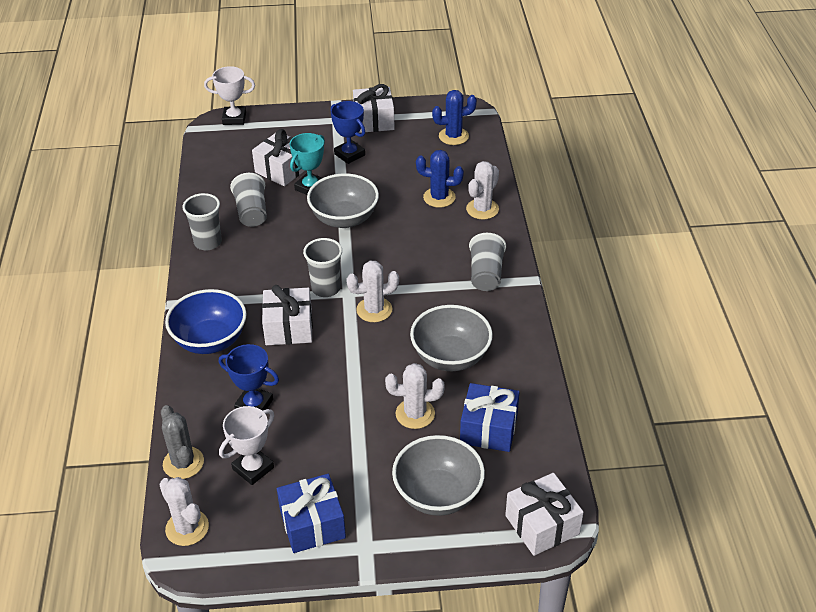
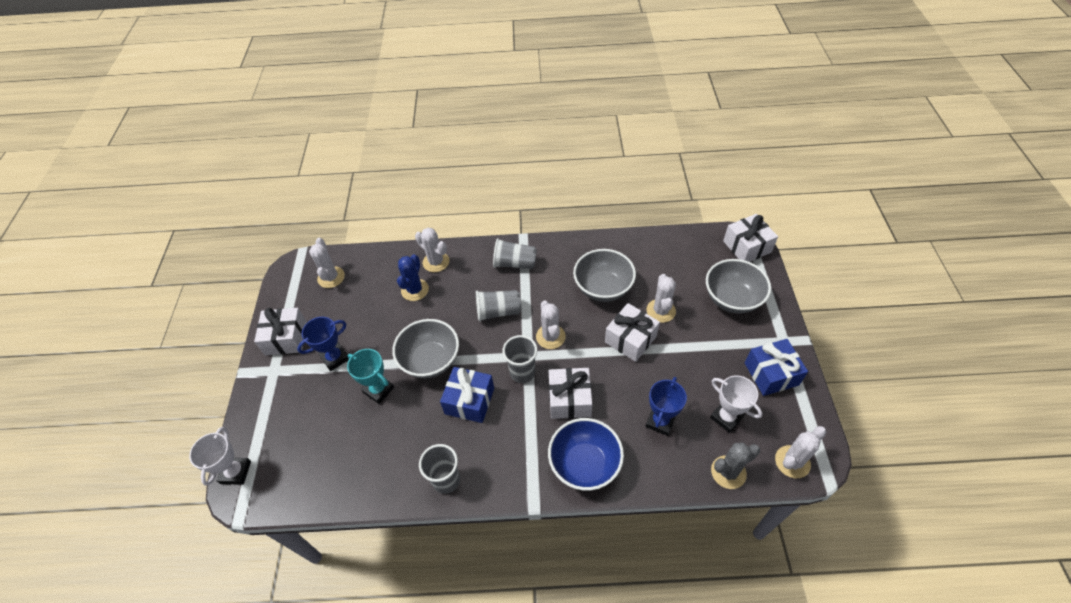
camera: 85 degrees left, 10 degrees up
(252, 212) = (406, 441): grey cup -> grey cup (498, 311)
(282, 170) = (343, 417): white gift -> white gift (630, 339)
(453, 136) = (331, 277): blue cactus -> white cactus
(489, 428) = (670, 269): blue gift -> blue gift (469, 401)

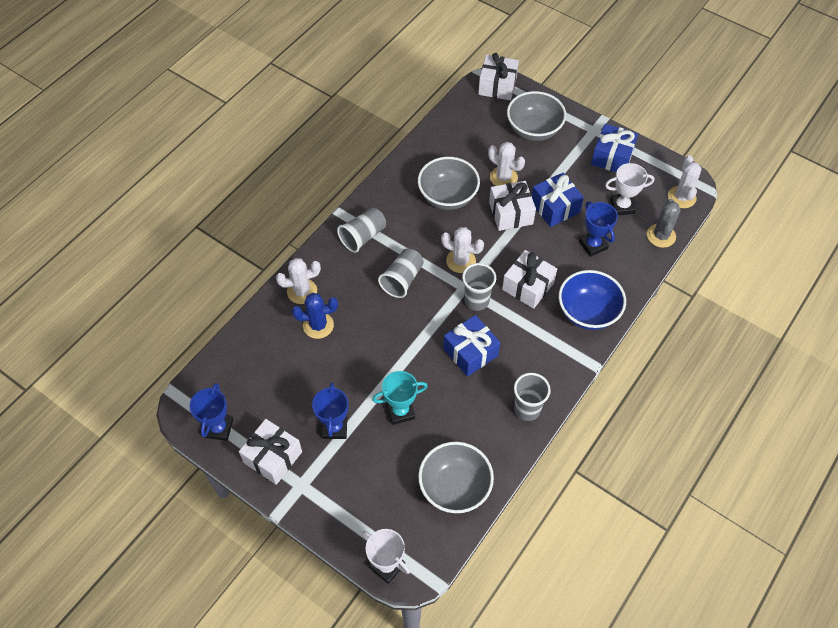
camera: 55 degrees left, 5 degrees up
(290, 293) = (219, 428): none -> blue trophy
(331, 277) = (234, 383): white cactus -> none
(415, 290) = (318, 325): blue cactus -> blue cactus turned 60 degrees counterclockwise
(430, 360) = (406, 357): grey bowl -> grey bowl (454, 487)
(669, 366) = (555, 207): none -> blue gift

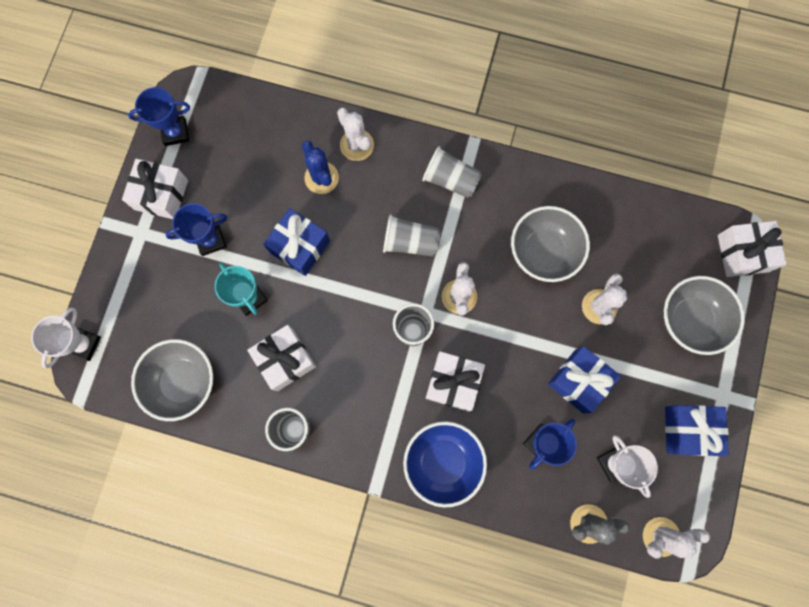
camera: 70 degrees right, 20 degrees up
(470, 352) = (344, 346): blue gift -> blue gift (300, 246)
(511, 213) = (549, 332): white gift -> white gift (285, 360)

